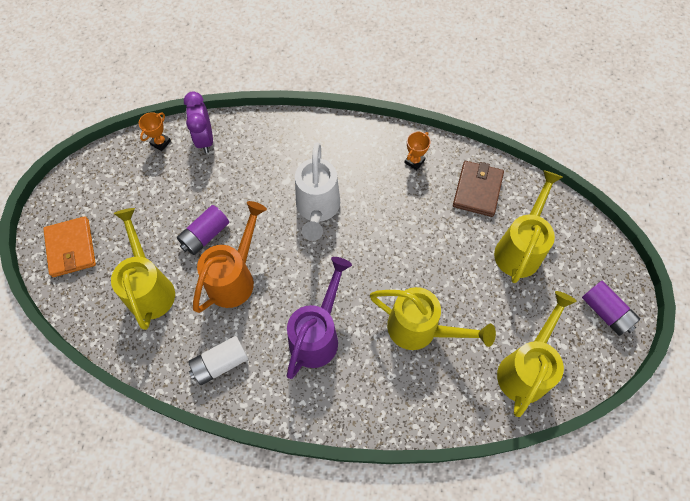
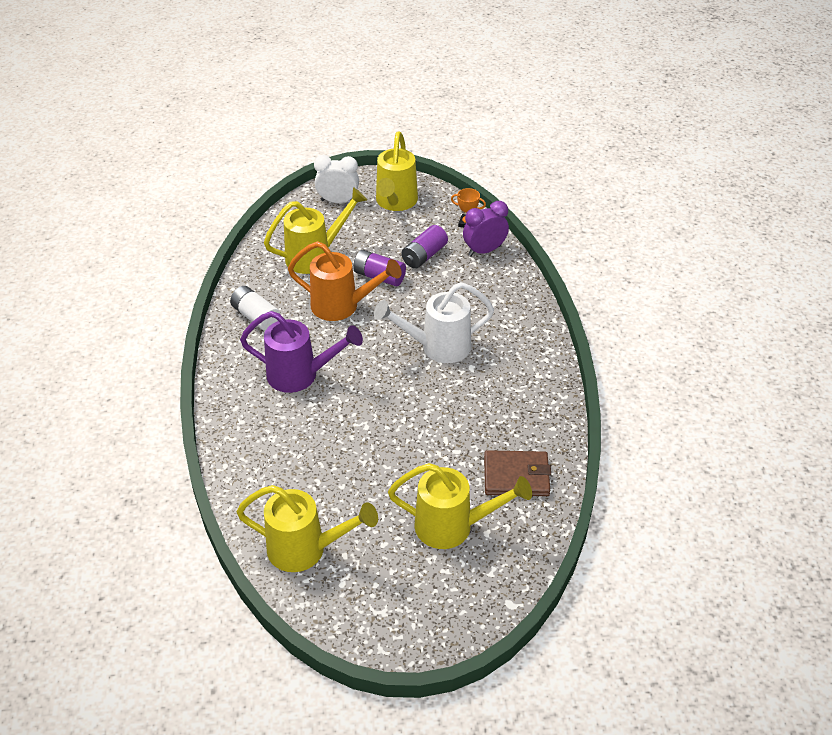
camera: 75 degrees right, 20 degrees down
(71, 248) = (338, 201): orange wallet -> white clock
(414, 161) = (530, 413): orange trophy -> none
(420, 330) = (327, 452): yellow watering can -> yellow watering can (395, 202)
(605, 312) = (396, 622): purple battery -> purple battery (424, 256)

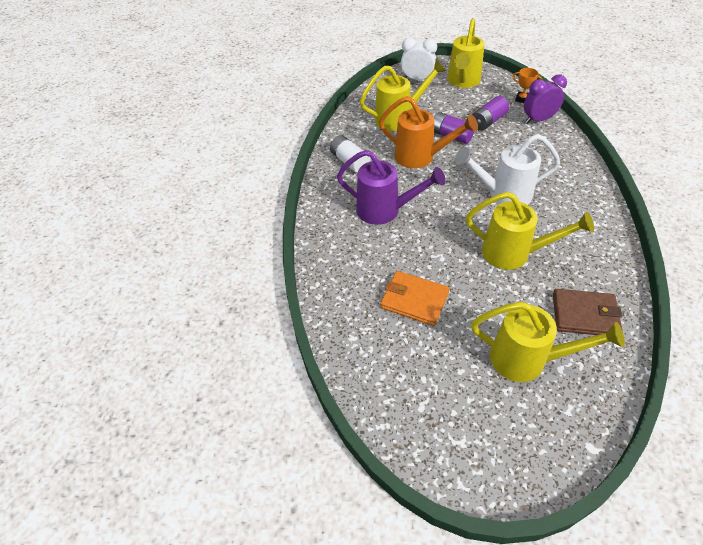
camera: 10 degrees right, 5 degrees up
(305, 549) = (387, 369): yellow watering can -> yellow watering can (513, 253)
(334, 475) = (414, 300): none -> orange wallet

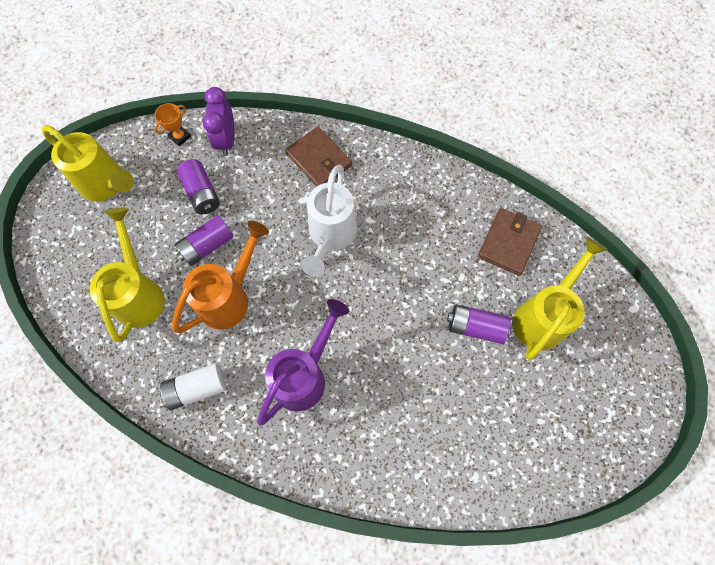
camera: 75 degrees left, 20 degrees up
(414, 300) = (445, 393): orange wallet -> none
(417, 79) = (67, 237): white clock -> none
(484, 307) = (475, 327): none -> purple battery
(513, 253) = (417, 267): yellow watering can -> none
(563, 170) = (319, 160): none -> brown wallet

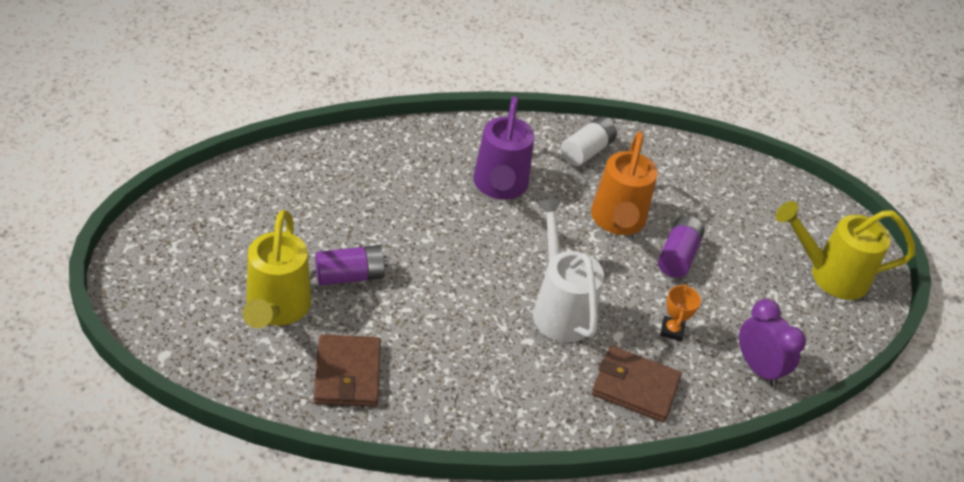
camera: 145 degrees right, 25 degrees down
(140, 293) = (700, 198): yellow watering can -> none
(180, 137) = (811, 352): orange trophy -> orange trophy (672, 330)
(202, 193) = (729, 302): purple battery -> none

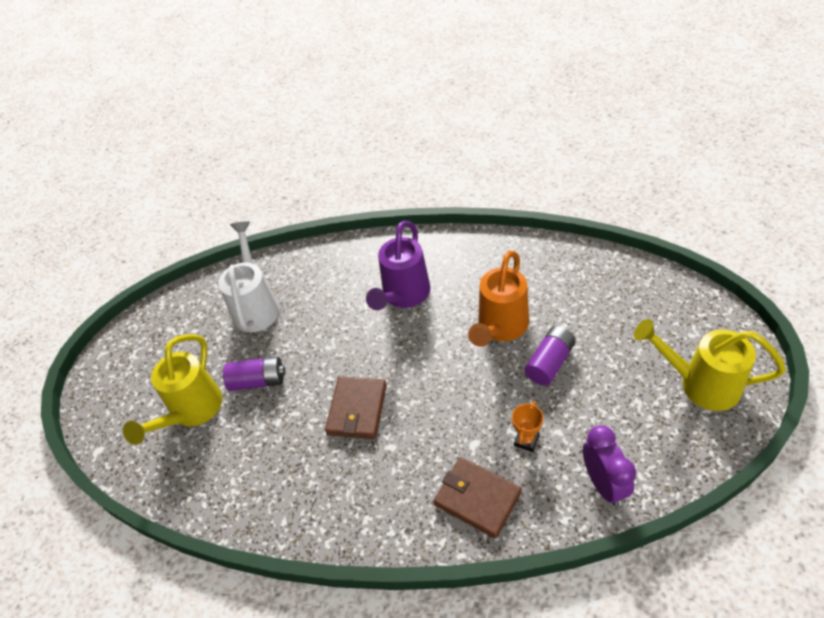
camera: 25 degrees right, 5 degrees up
(347, 374) = (230, 474): brown wallet -> brown wallet (357, 409)
(559, 308) = (427, 415): white watering can -> white watering can (256, 306)
(586, 151) = (489, 259): white battery -> none

